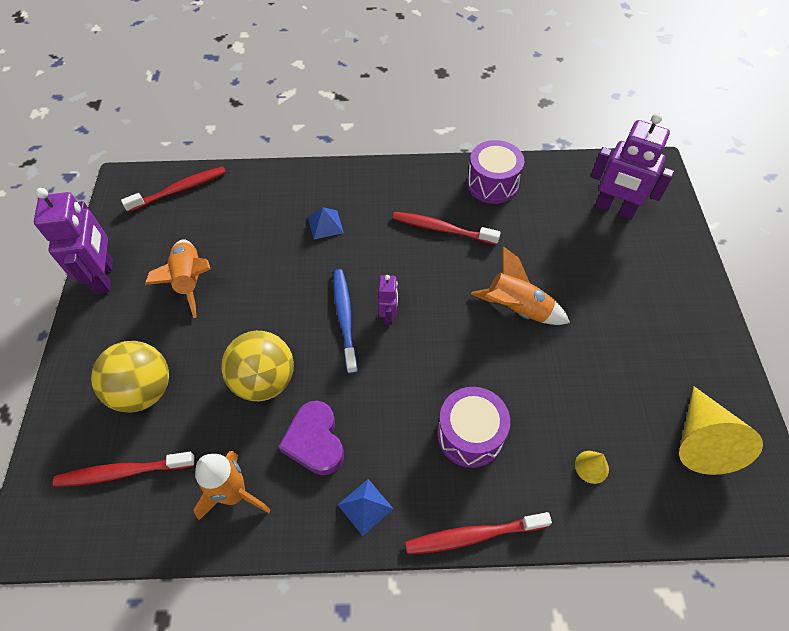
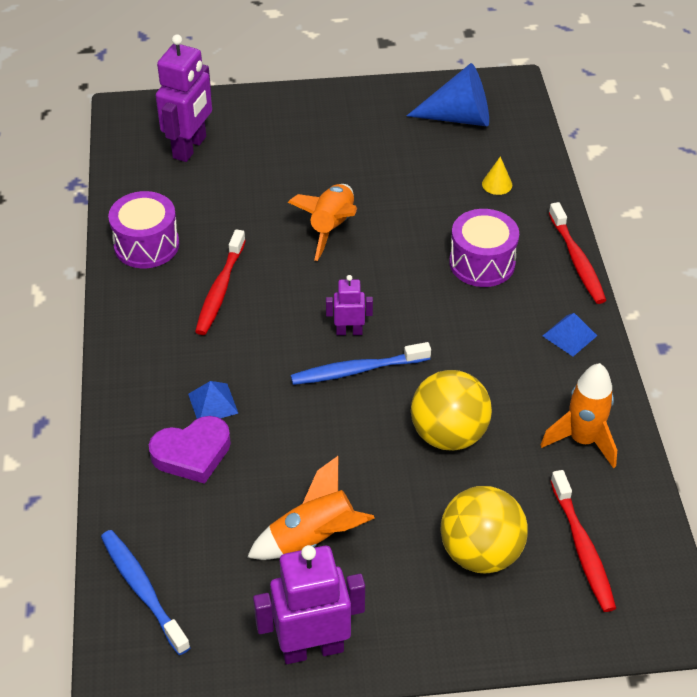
camera: 95 degrees left, 10 degrees down
(180, 190) = (142, 589): red toothbrush -> blue toothbrush
(315, 441) = (512, 381): purple heart -> purple heart (192, 453)
(701, 440) = (459, 117): yellow cone -> blue cone

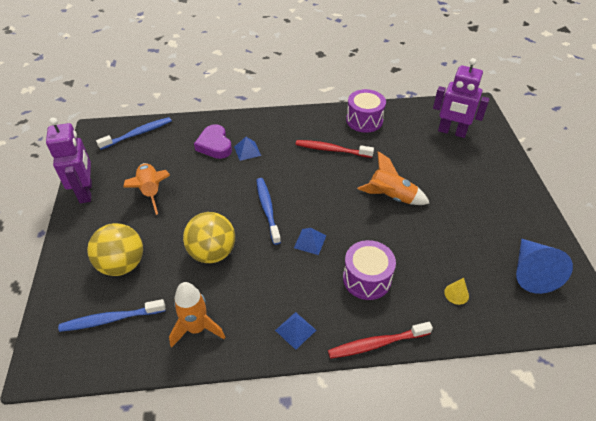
camera: 90 degrees right, 0 degrees up
(349, 331) = (299, 206): purple robot -> none
(421, 319) = (310, 241): none -> blue pyramid
(582, 548) = (111, 319): red toothbrush -> blue toothbrush

